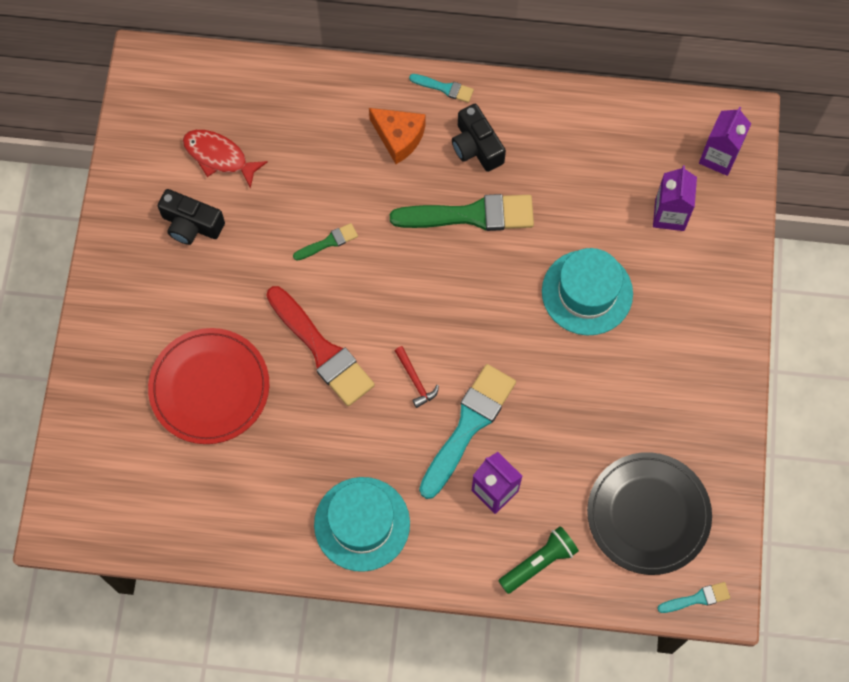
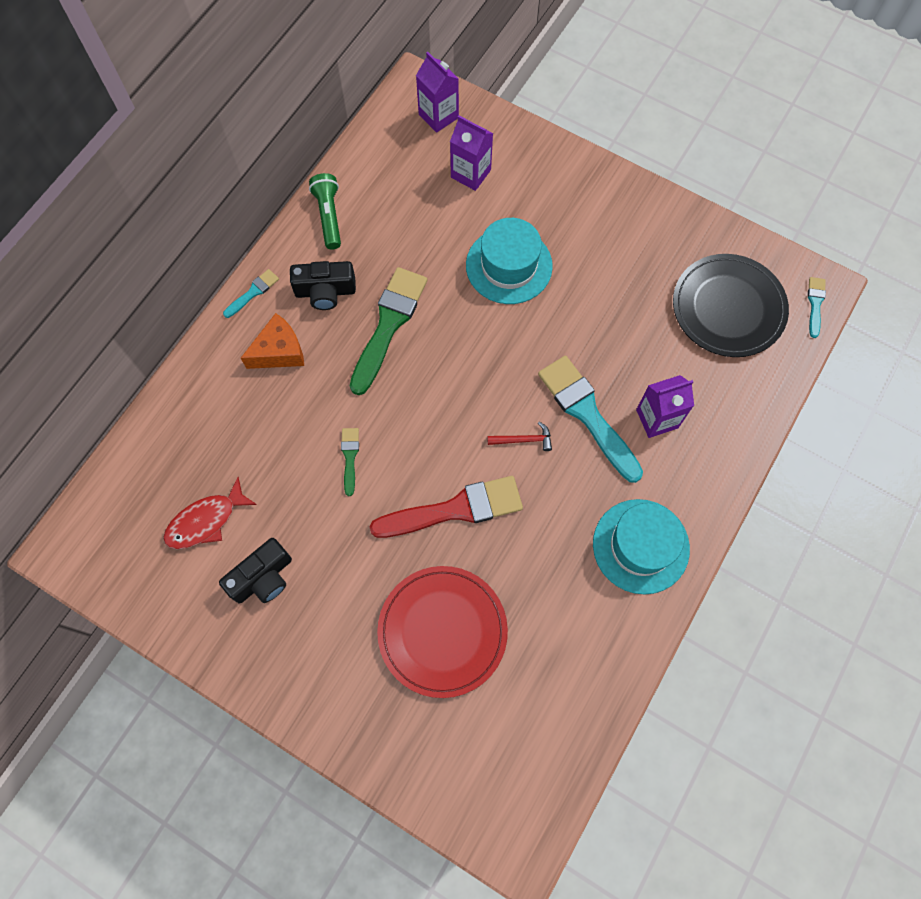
camera: 65 degrees left, 0 degrees up
(539, 562) = (737, 411): green flashlight -> green flashlight (329, 216)

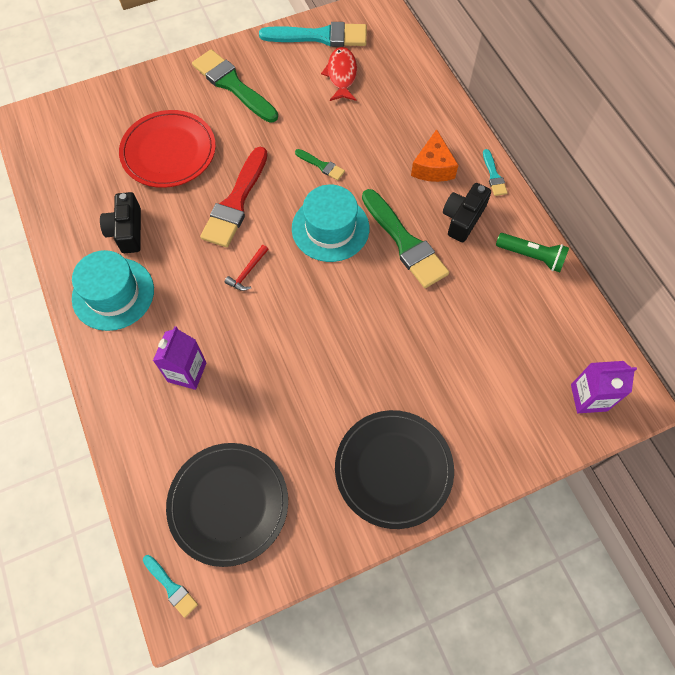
camera: 125 degrees right, 5 degrees down
(263, 578) = (281, 84): black camera -> black camera (127, 231)
(300, 634) = (233, 85): none -> green brush
(470, 173) = (508, 384): purple carton -> none
(509, 266) = (396, 355): turquoise hat -> turquoise hat (330, 228)
(587, 414) = (231, 326): turquoise brush -> turquoise brush (320, 36)
(605, 213) = (393, 469): none -> black plate

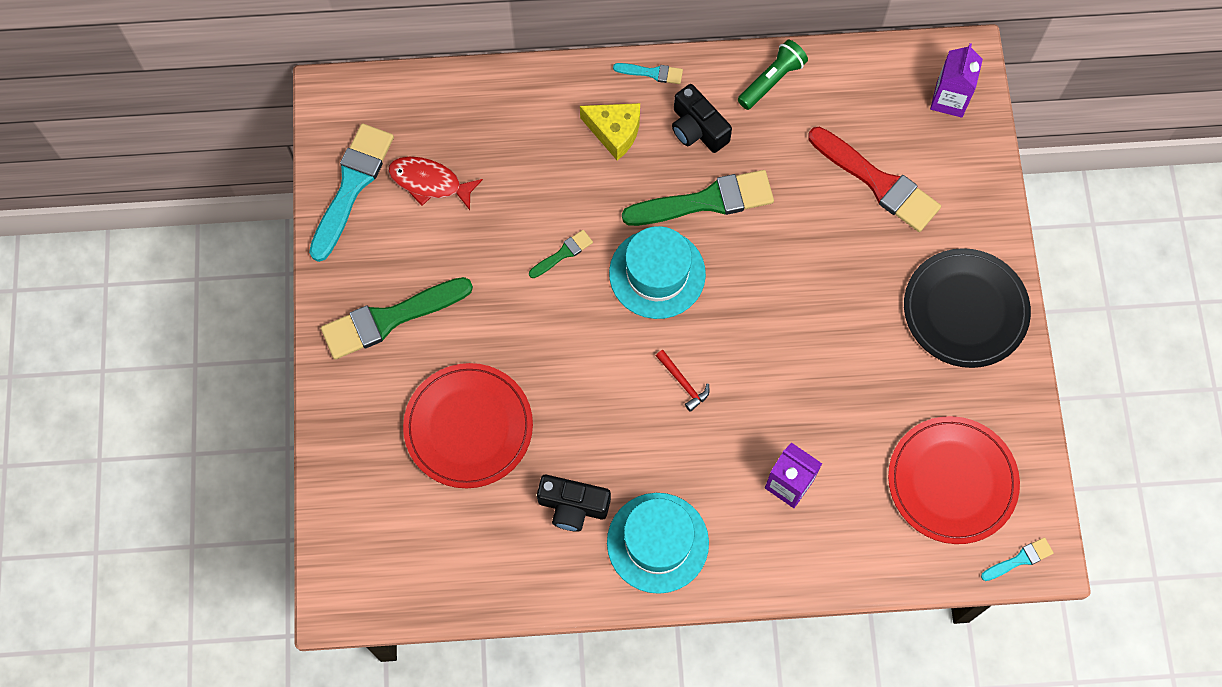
camera: 70 degrees left, 5 degrees up
(228, 504) = (952, 481): black plate -> red plate
(236, 202) = (579, 368): red brush -> red brush (878, 182)
(433, 167) = (615, 132): orange cheese -> yellow cheese

